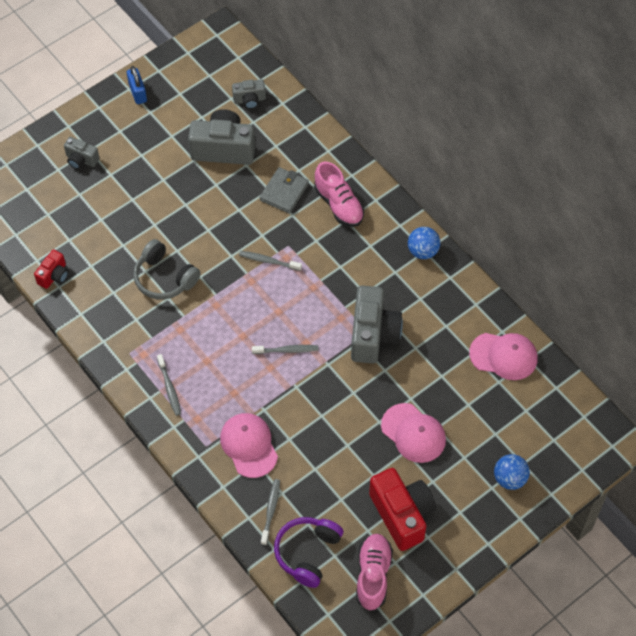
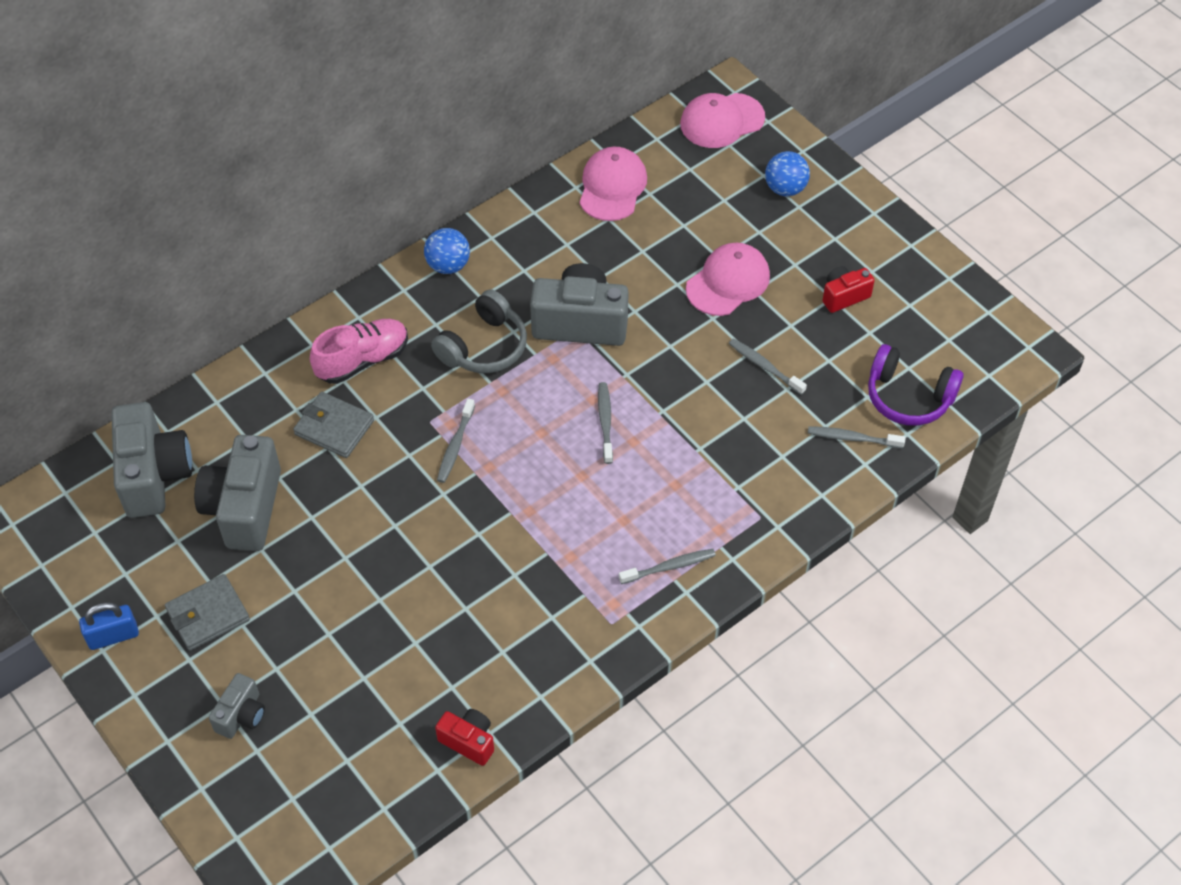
camera: 90 degrees left, 5 degrees down
(149, 137) = (208, 615): none -> grey wallet
(164, 278) = (479, 581): grey headphones -> grey headphones (483, 346)
(249, 100) = (154, 475): grey camera -> grey camera, size x1.92
(249, 445) = (757, 465): pink cap -> pink cap (721, 121)
(335, 455) = (764, 366): none -> grey toothbrush
(373, 575) = (930, 327): pink shoe -> none
(402, 514) = (844, 296): red camera -> red camera, size x0.52

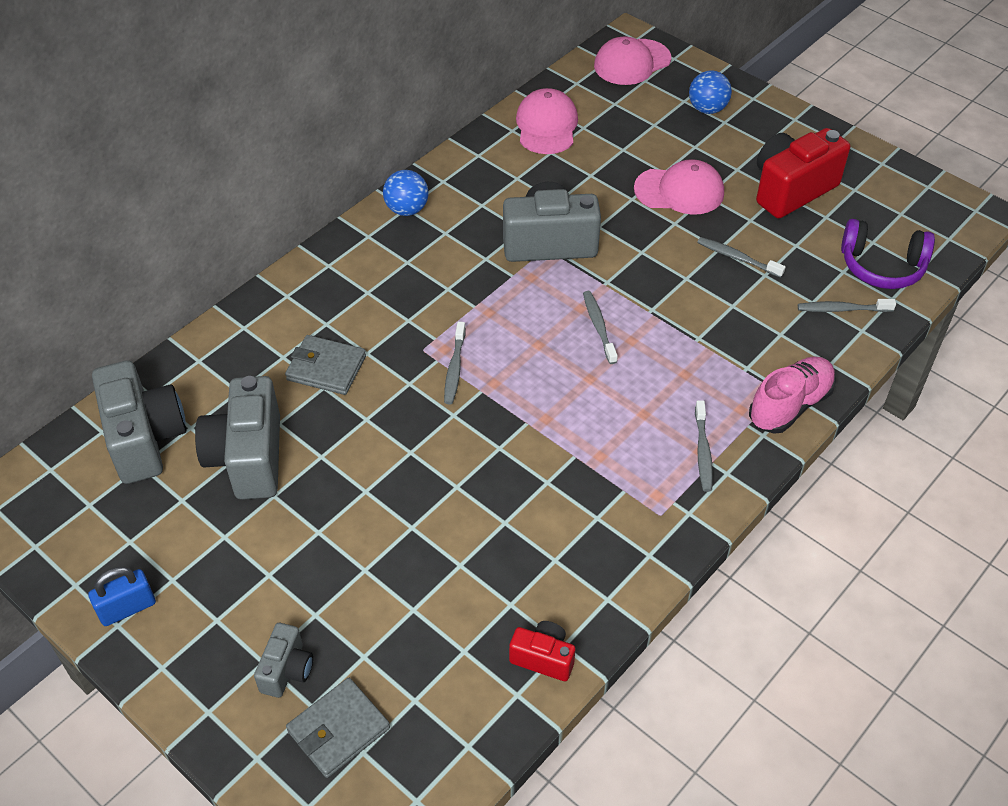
camera: 10 degrees left, 5 degrees down
(208, 615) = (229, 570): grey wallet -> grey wallet (338, 730)
(362, 360) = (341, 303): pink shoe -> pink shoe (790, 405)
(483, 346) = (460, 275): grey headphones -> none
(669, 567) = (703, 451): grey toothbrush -> grey toothbrush turned 120 degrees clockwise
(728, 282) = (679, 191): pink cap -> pink cap turned 60 degrees clockwise
(844, 296) = (791, 190): red camera -> red camera, size x1.92

